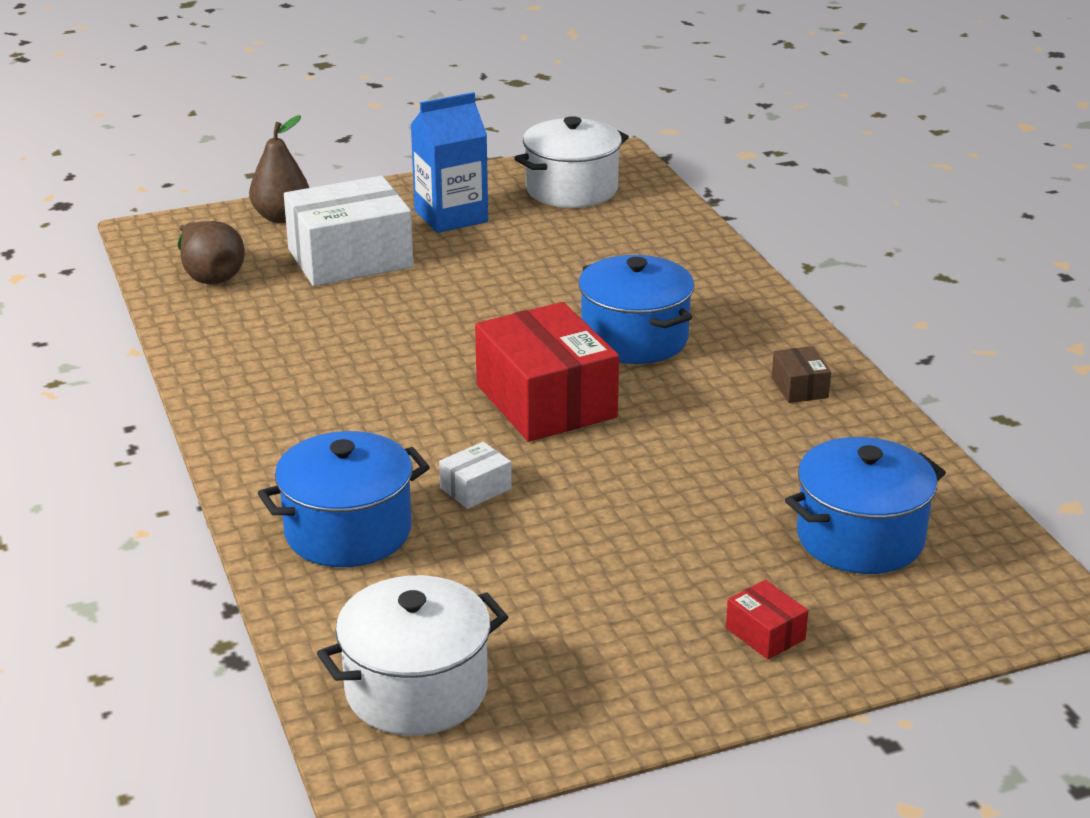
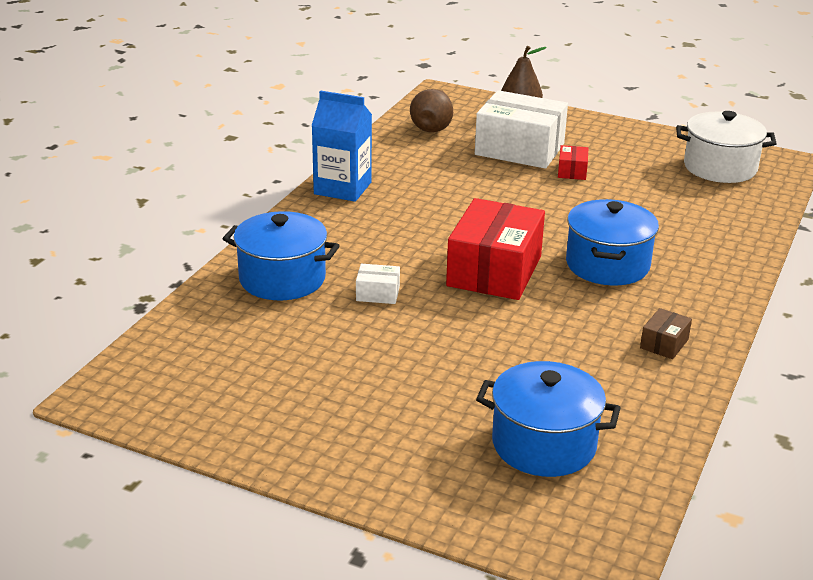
camera: 45 degrees right, 0 degrees up
(416, 690) = (182, 368): white pot -> none
(451, 216) = (616, 152): blue carton -> blue carton (342, 188)
(765, 634) = (392, 456): red box -> red box (572, 171)

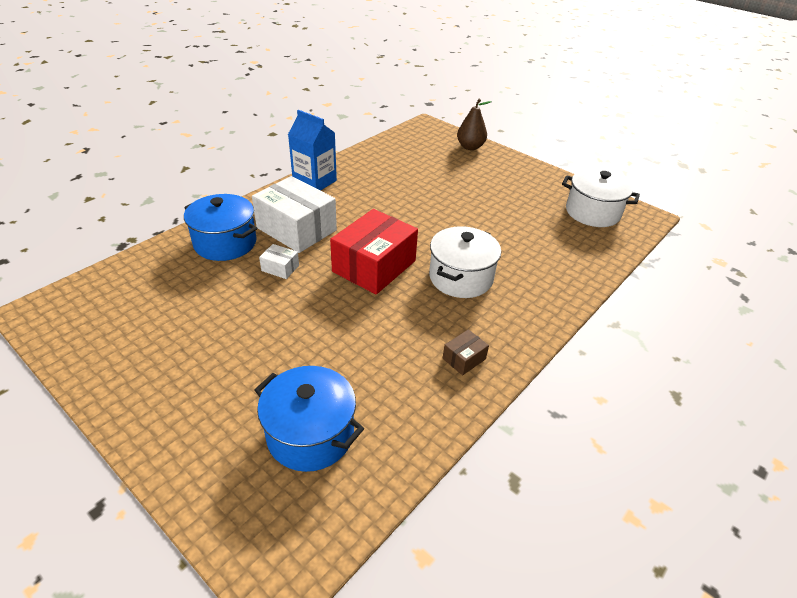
camera: 15 degrees right, 10 degrees up
(432, 127) = (404, 147): brown pear -> none
(519, 149) = (453, 173): white box -> white box (296, 229)
(572, 171) = (480, 196): red box -> none
(607, 265) = (461, 278): blue pot -> white pot

